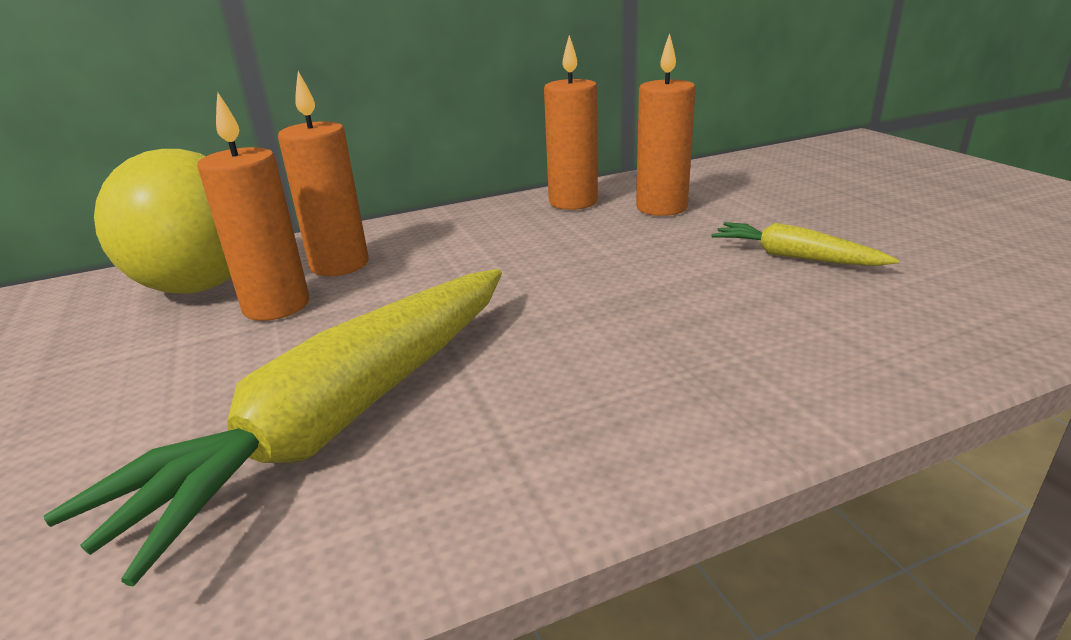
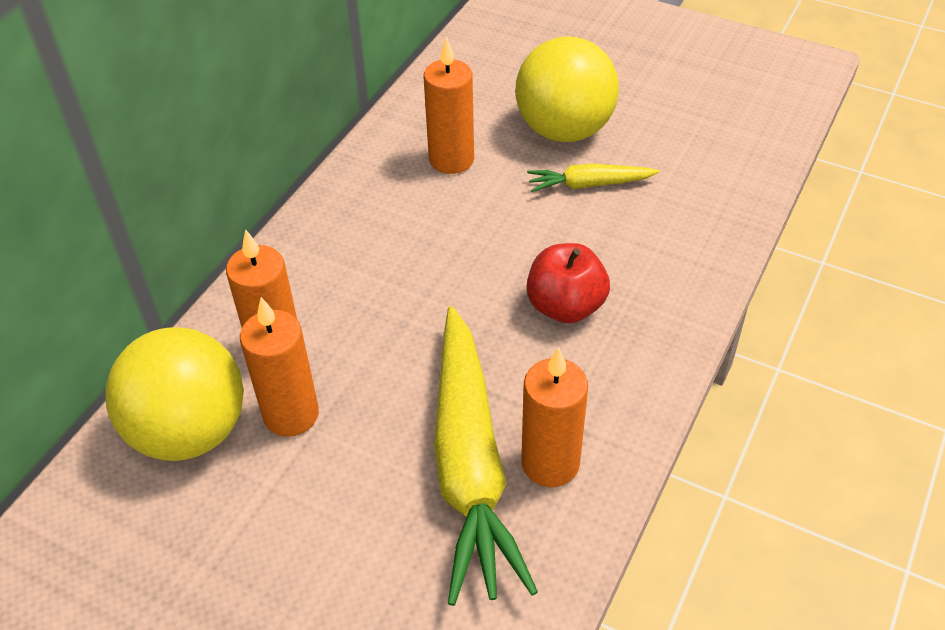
camera: 40 degrees left, 20 degrees up
(573, 202) = (373, 180): orange candle -> orange candle (550, 463)
(645, 334) = (565, 306): none -> red apple
(809, 217) = (564, 130): none -> yellow ball

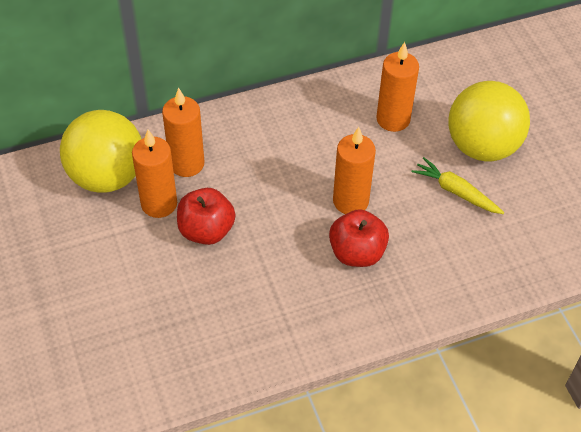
camera: 40 degrees right, 5 degrees up
(381, 402) = (206, 230): none -> red apple
(470, 464) = (214, 296): yellow carrot -> none
(550, 463) = (252, 328): orange candle -> orange candle (350, 201)

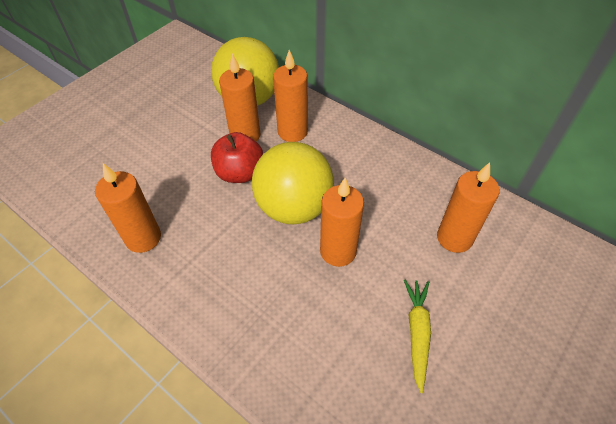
camera: 60 degrees right, 0 degrees up
(228, 341) = (143, 238): none -> orange candle
(357, 253) = (286, 284): red apple -> none
(482, 146) = (493, 329): yellow ball -> yellow ball (294, 207)

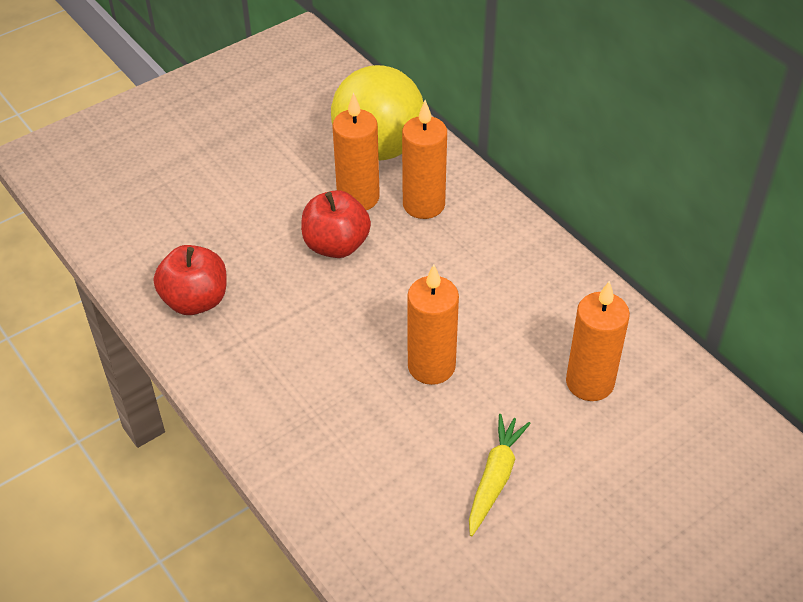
camera: 15 degrees right, 5 degrees down
(143, 238) = (195, 300): orange candle -> red apple
(294, 207) = (393, 302): yellow ball -> none

